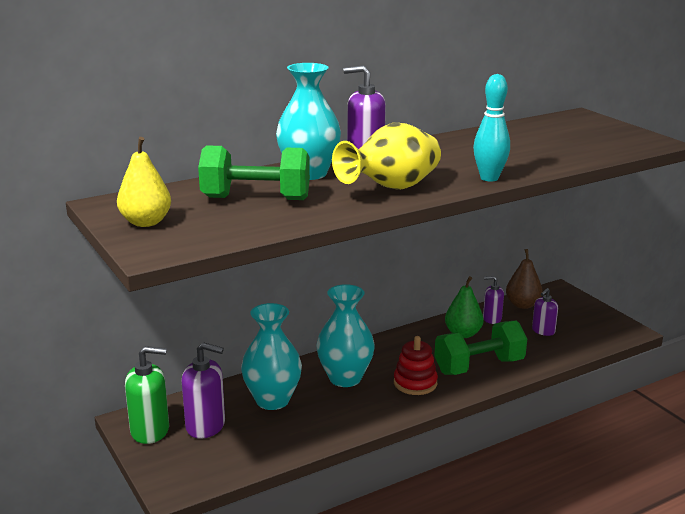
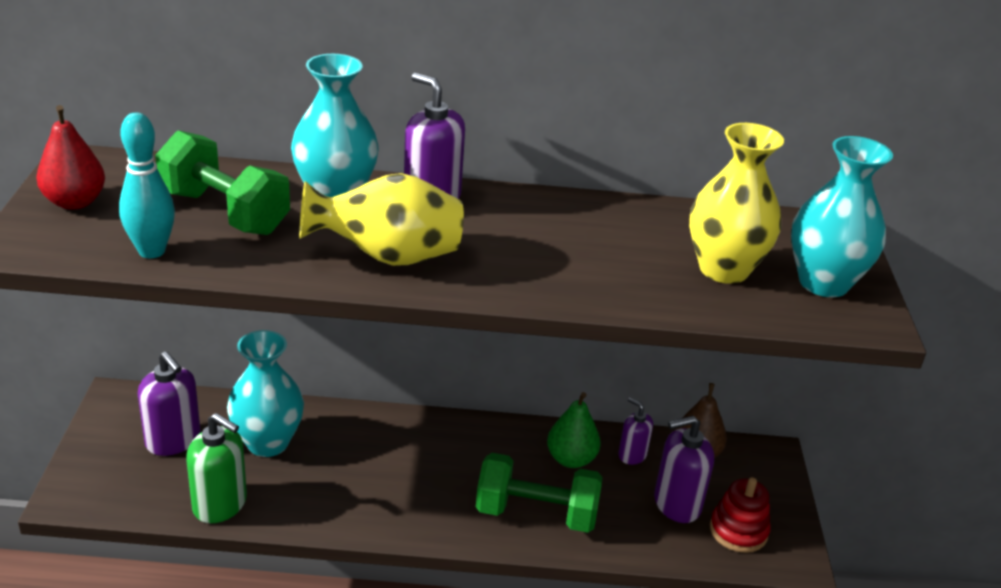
camera: 30 degrees right, 10 degrees up
(146, 222) = (74, 202): yellow pear -> red pear
(150, 431) = (120, 419): green soap dispenser -> green soap dispenser (220, 504)
(345, 378) = (370, 452): turquoise vase -> turquoise vase (823, 283)
(415, 383) = (437, 498): red stacking toy -> red stacking toy (738, 531)
(489, 178) = (529, 289): turquoise bowling pin -> turquoise bowling pin (152, 251)
(543, 331) = (676, 504): purple soap dispenser -> purple soap dispenser, size x1.66
(562, 144) = (723, 269): none -> yellow vase

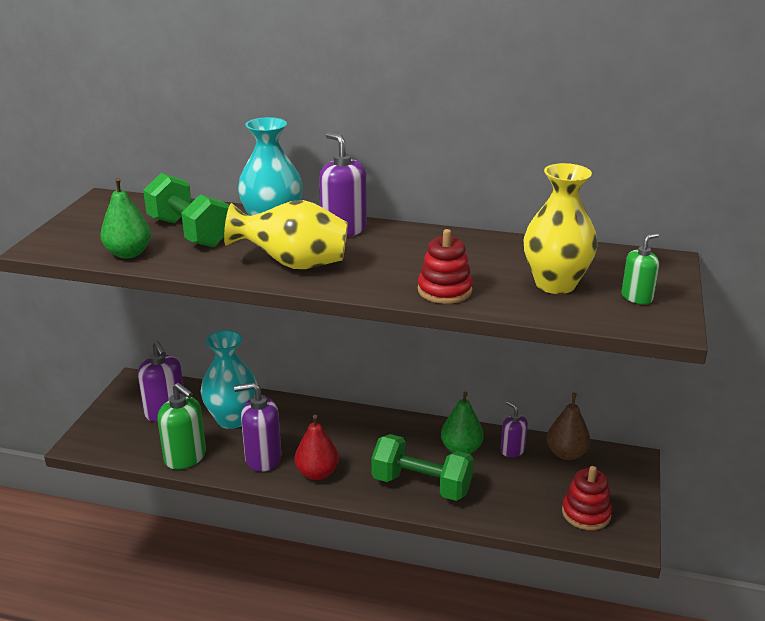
camera: 15 degrees right, 5 degrees down
(74, 202) = (90, 223): red pear -> red pear (317, 473)
(152, 251) = (128, 253): turquoise bowling pin -> green pear
(595, 287) = (444, 290): none -> red stacking toy
(676, 504) = (539, 489): purple soap dispenser -> purple soap dispenser (263, 458)
(823, 283) = (637, 297): turquoise vase -> green soap dispenser

